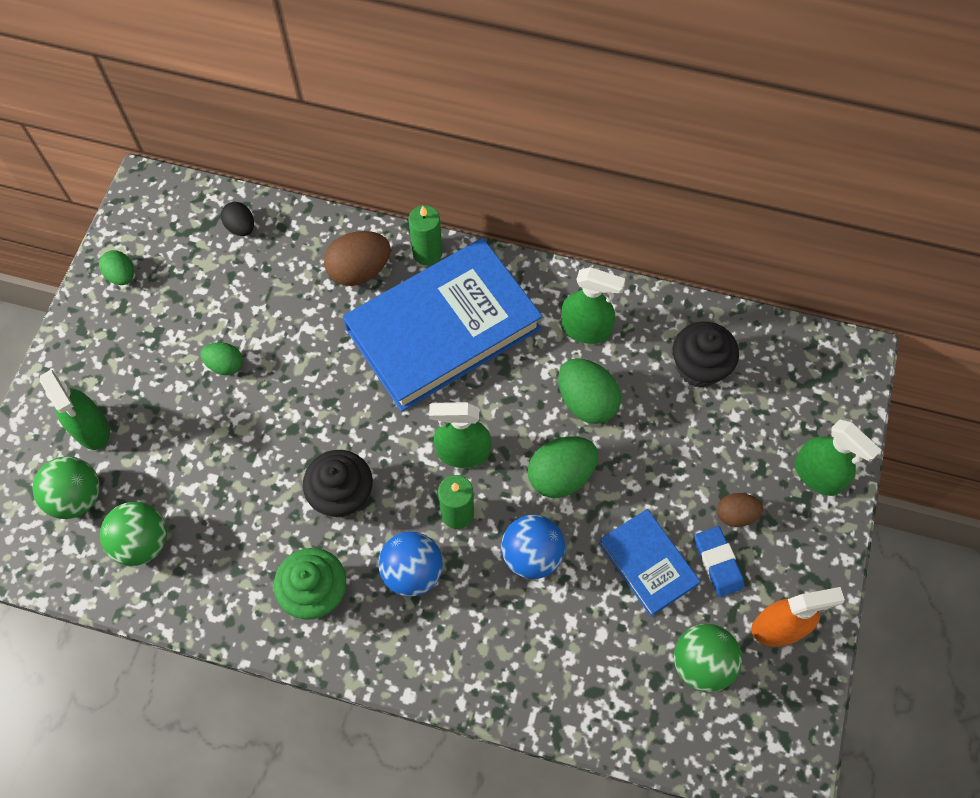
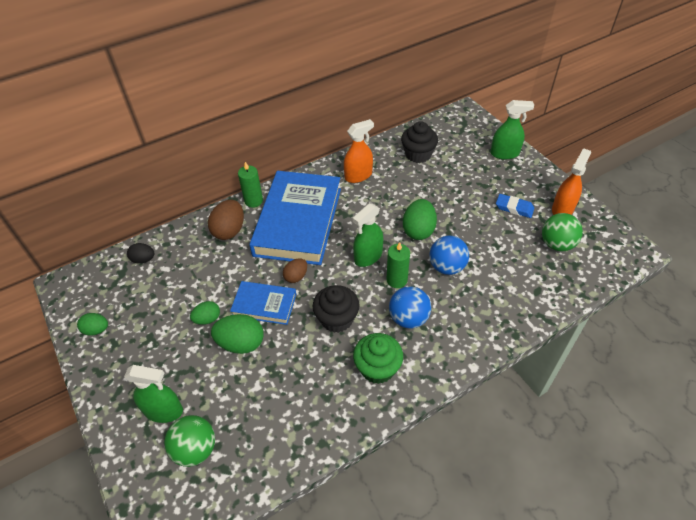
camera: 45 degrees left, 15 degrees down
(143, 542) = (261, 433): green ball -> none
(585, 329) = (358, 176): green spray bottle -> orange spray bottle
(586, 401) = (392, 198): green egg -> green egg (241, 343)
(647, 564) = (492, 230): blue book -> blue book (264, 305)
(735, 514) = (497, 188): brown egg -> brown egg (296, 277)

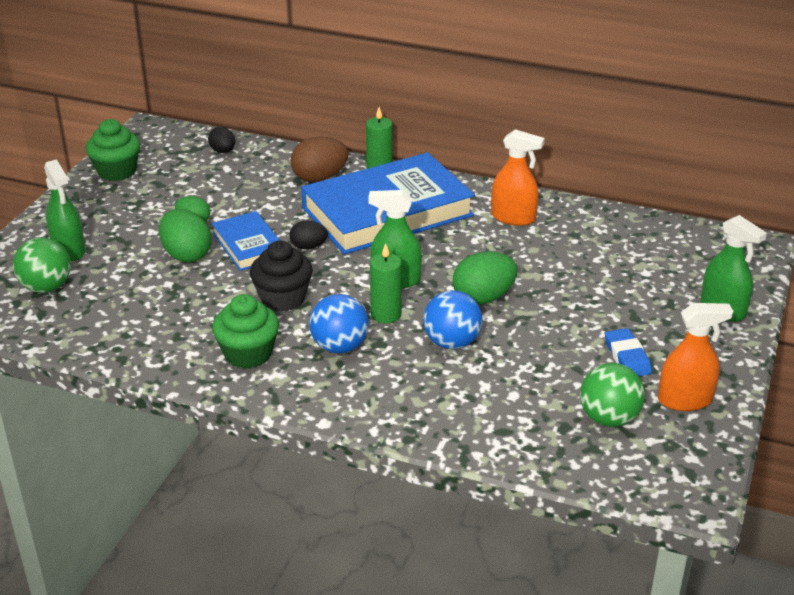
camera: 50 degrees right, 15 degrees down
(96, 330) = (117, 171): green egg -> green cupcake
(296, 277) = (308, 247): brown egg -> black egg
(418, 154) = (614, 243): black cupcake -> none

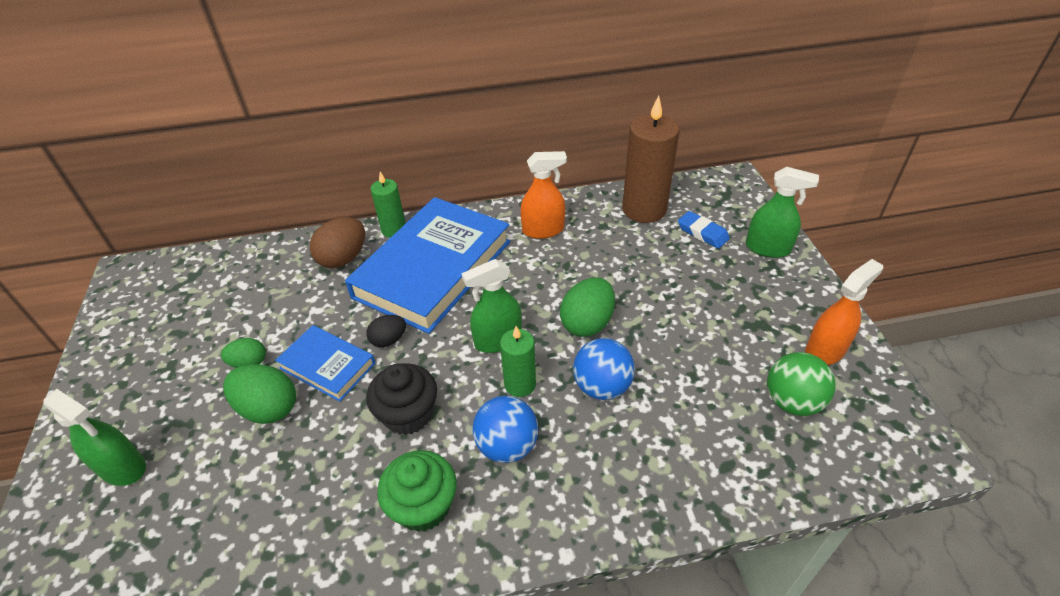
camera: 30 degrees left, 10 degrees up
(46, 287) = (124, 536): green ball -> none
(117, 171) = (120, 337): green cupcake -> none
(223, 151) = (225, 267): black egg -> none
(627, 357) = (747, 328): blue eraser -> blue eraser (702, 233)
(630, 235) = (644, 209): none -> brown candle

